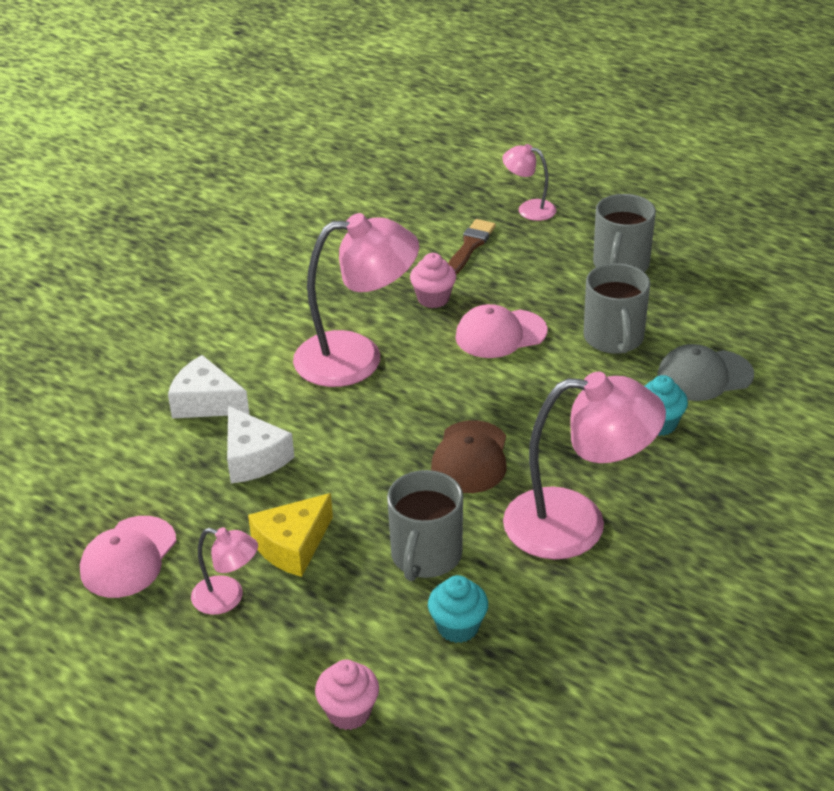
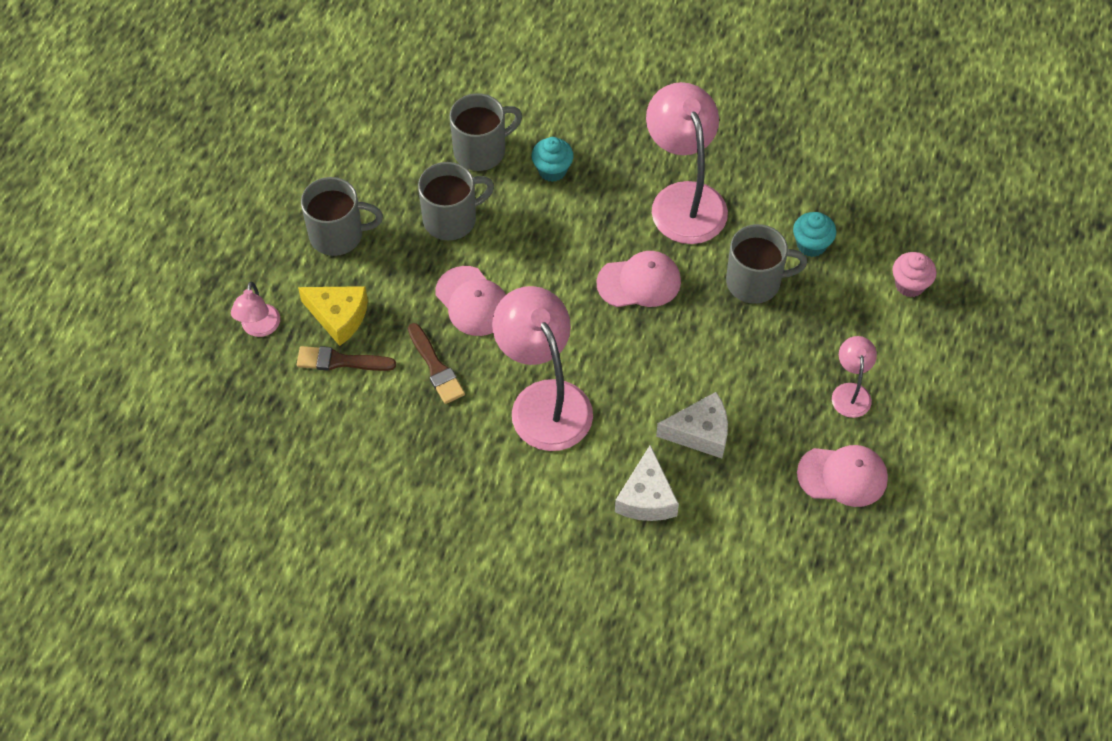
camera: 110 degrees left, 20 degrees up
(253, 458) = (700, 432): white cheese -> white cheese turned 45 degrees clockwise
(292, 546) = (782, 369): yellow cheese -> yellow cheese (338, 317)
(433, 298) = (436, 367): pink cupcake -> brown brush
(470, 457) = (639, 282): brown cap -> pink cap
(704, 376) = (481, 150): grey cap -> grey mug

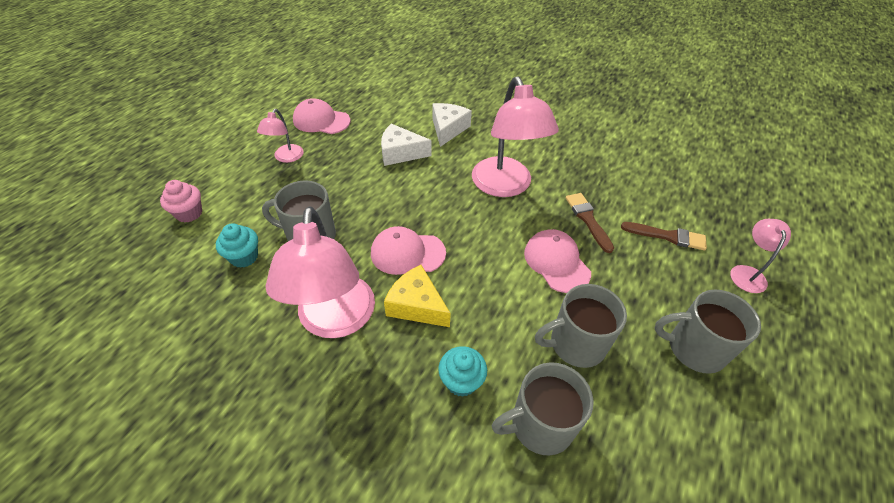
camera: 170 degrees left, 10 degrees down
(338, 317) = (676, 270): yellow cheese -> yellow cheese (416, 305)

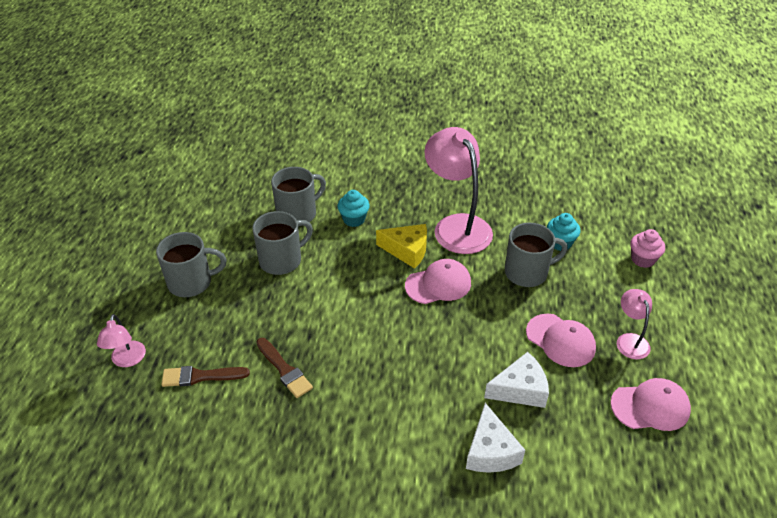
camera: 160 degrees right, 5 degrees down
(505, 186) = (382, 383): pink lamp -> none
(556, 262) = (308, 315): pink cap -> pink cap (560, 340)

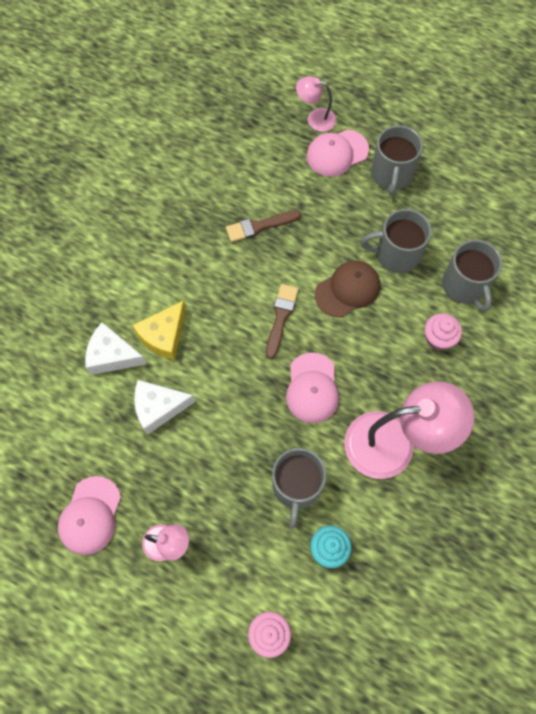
camera: 110 degrees right, 25 degrees up
(200, 376) = (277, 165): brown brush -> brown brush (281, 317)
(281, 260) = (396, 254): grey mug -> grey mug turned 105 degrees clockwise
(331, 284) = (347, 289): none -> brown cap
(354, 219) = (438, 338): turquoise cupcake -> pink cupcake
(407, 250) = (371, 376): yellow cheese -> yellow cheese (164, 336)
(520, 389) = (159, 408): white cheese -> white cheese turned 75 degrees clockwise
(560, 340) = (196, 473): pink cap -> pink cap (337, 153)

